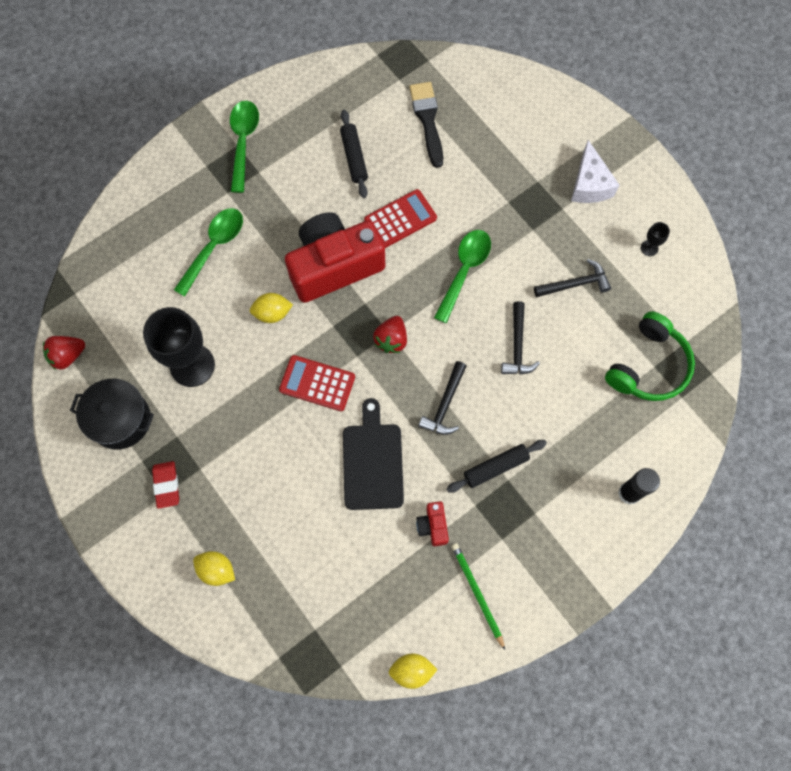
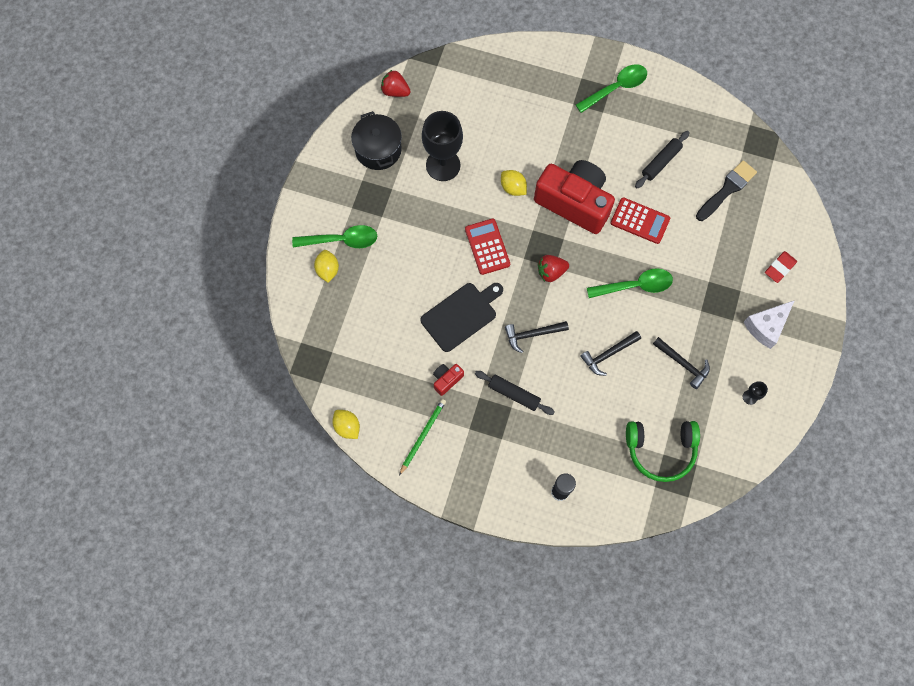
camera: 55 degrees right, 0 degrees up
(166, 485) = (358, 205): red eraser -> red eraser (779, 268)
(214, 247) = (529, 122): green spoon -> green spoon (341, 240)

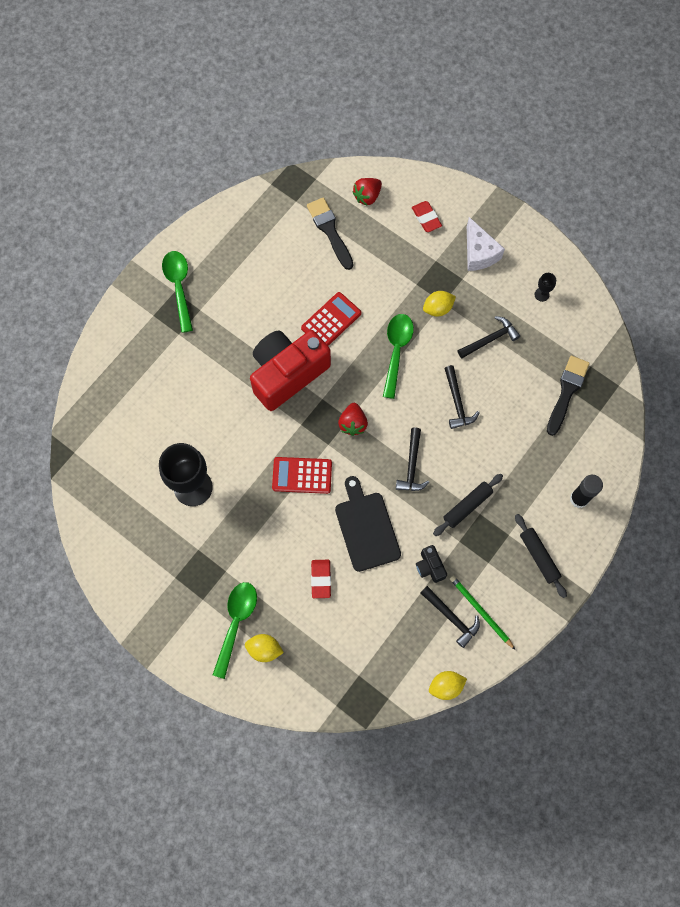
camera: 70 degrees left, 0 degrees up
(378, 150) = (146, 548): black pot -> none
(395, 91) = (84, 506): red strawberry -> red strawberry (367, 196)
(402, 293) = (321, 579): none -> red eraser
(408, 413) = (451, 617): none -> black hammer
(446, 380) = (430, 567): red camera -> black camera
(513, 188) = (247, 426): yellow lemon -> yellow lemon (438, 308)
(660, 450) = (567, 392): green headphones -> black brush
(661, 162) = (277, 277): black rolling pin -> black rolling pin (539, 556)

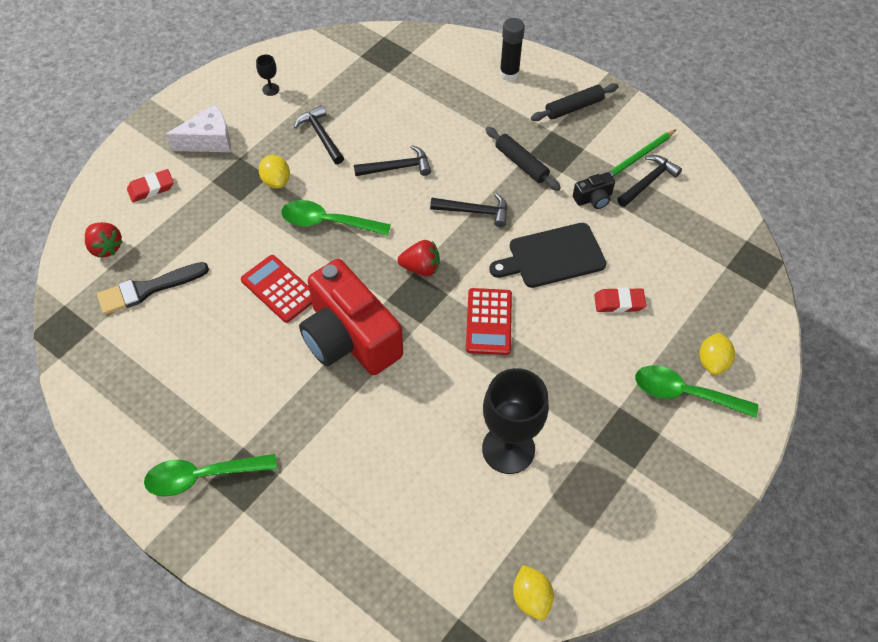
camera: 90 degrees left, 15 degrees down
(446, 686) = (723, 189): yellow lemon -> yellow lemon (531, 598)
(567, 392) = (389, 76): black brush -> none

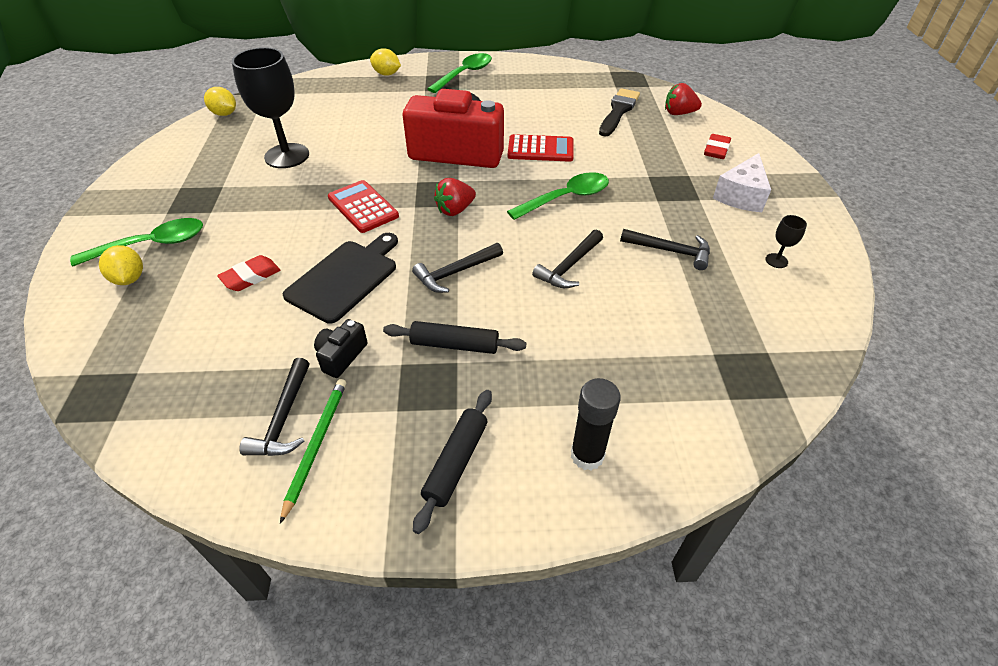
camera: 140 degrees right, 10 degrees down
(276, 181) = (646, 200): yellow lemon -> yellow lemon (386, 74)

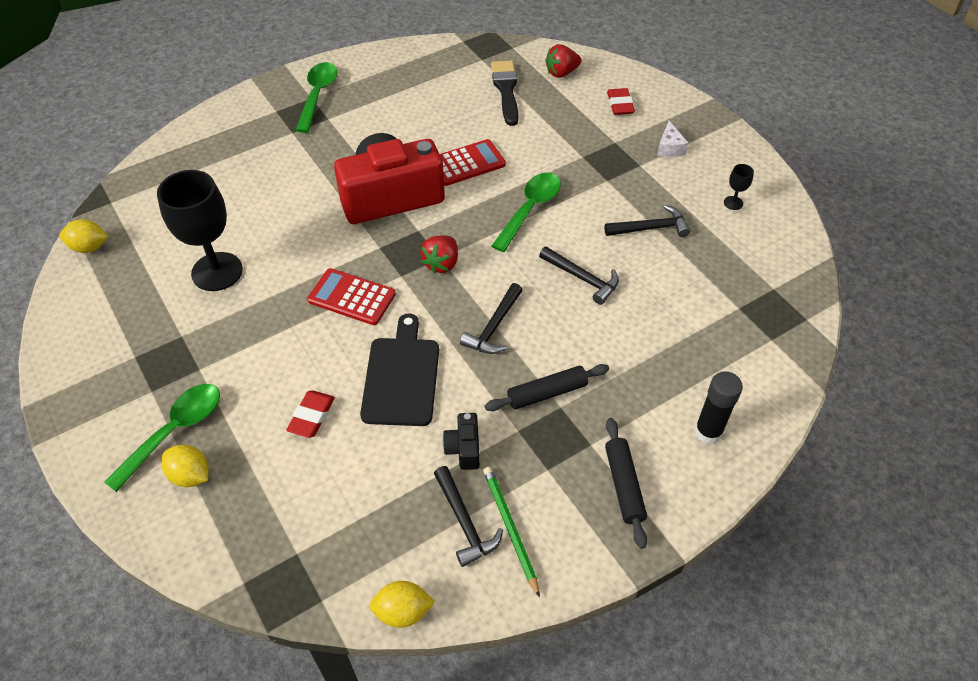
camera: 30 degrees left, 5 degrees up
(386, 74) = (230, 125): yellow lemon -> yellow lemon (403, 612)
(569, 266) = (582, 278): black hammer -> black hammer turned 60 degrees counterclockwise
(741, 195) = (669, 148): white cheese -> white cheese, size x0.62

